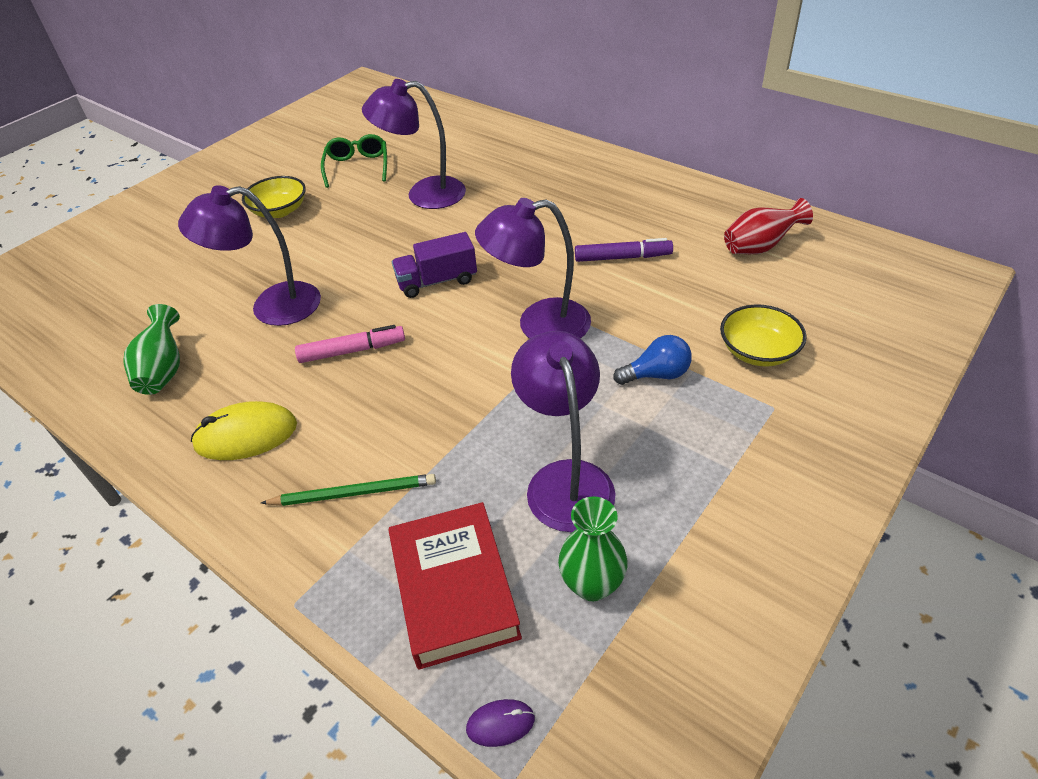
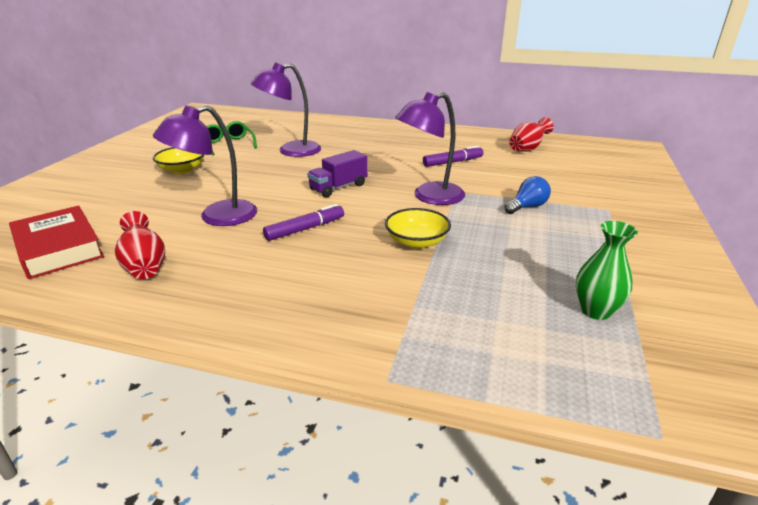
camera: 25 degrees left, 15 degrees down
(164, 370) = (145, 266): green vase -> red vase
(246, 435) = (254, 289): yellow mouse -> none
(352, 350) = (305, 229): pink marker -> purple marker
(354, 493) = (377, 302): green pencil -> none
(454, 589) = (506, 337): red book -> red book (59, 248)
(500, 723) = (617, 404): purple mouse -> none
(565, 479) = (522, 264): purple lamp -> none
(758, 351) = (573, 188): yellow bowl -> yellow bowl (416, 241)

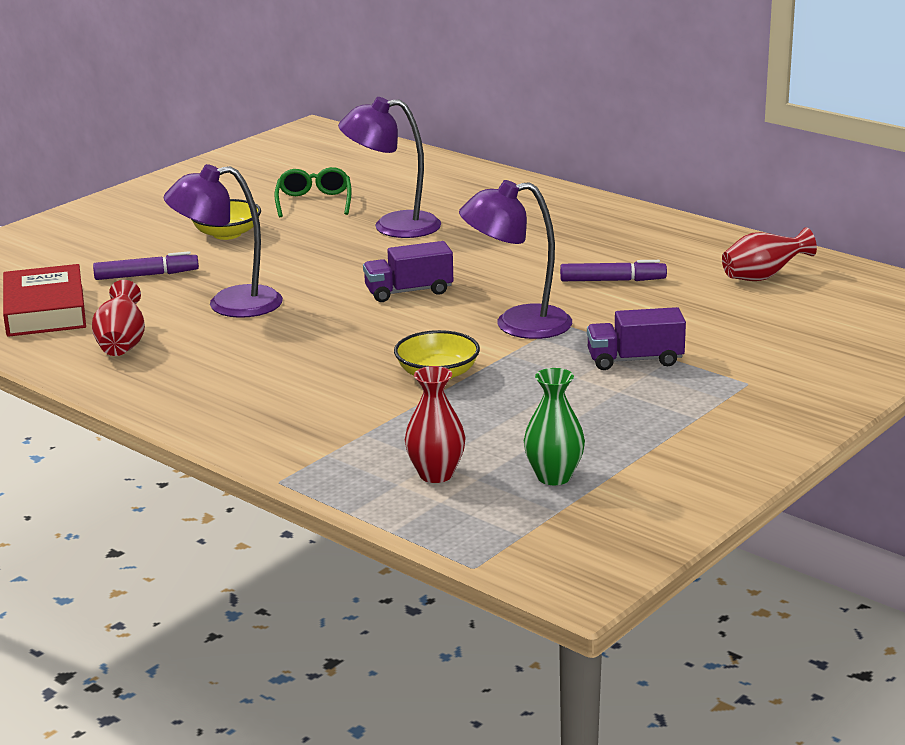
camera: 25 degrees right, 5 degrees down
(305, 229) = (320, 336): purple marker -> purple marker (146, 275)
(510, 333) = (436, 474): none -> red vase
(527, 207) = (635, 360): blue light bulb -> purple truck

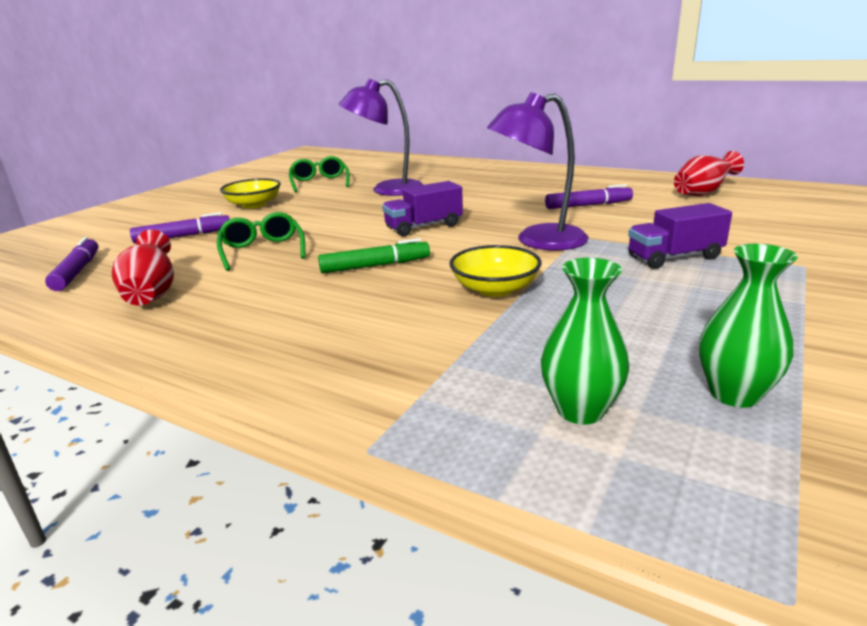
camera: 10 degrees left, 0 degrees up
(45, 310) = (77, 272): red book -> purple marker
(229, 304) = (262, 250): purple lamp -> green glasses
(337, 336) = (375, 266): none -> green marker
(436, 474) = (580, 410): red vase -> green vase

